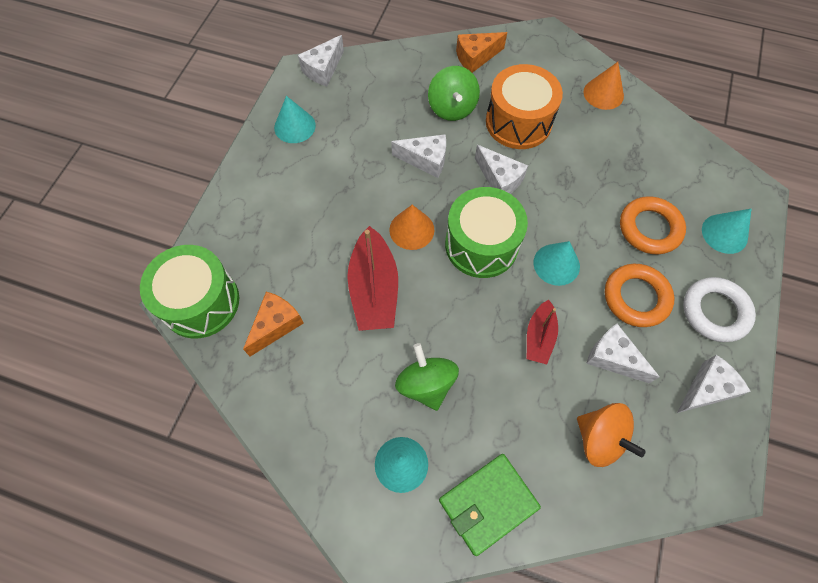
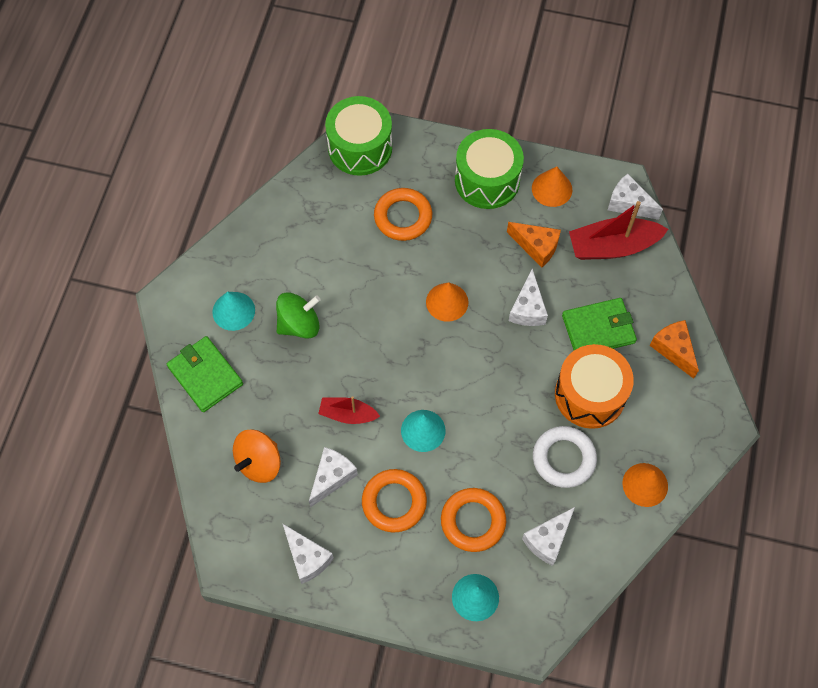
camera: 85 degrees right, 0 degrees up
(276, 325) = (343, 206): orange cheese -> orange cheese (536, 247)
(294, 126) = (552, 189): turquoise cone -> orange cone
(302, 263) = (403, 217): none -> orange ring
(374, 289) = (383, 276): red boat -> red boat (612, 246)
(452, 108) = (598, 329): green spinning top -> green wallet
(481, 244) = (437, 363): green drum -> green drum (487, 180)
(499, 179) = (514, 377): white cheese -> white cheese (548, 540)
(715, 311) = (385, 576): white ring -> white ring (563, 458)

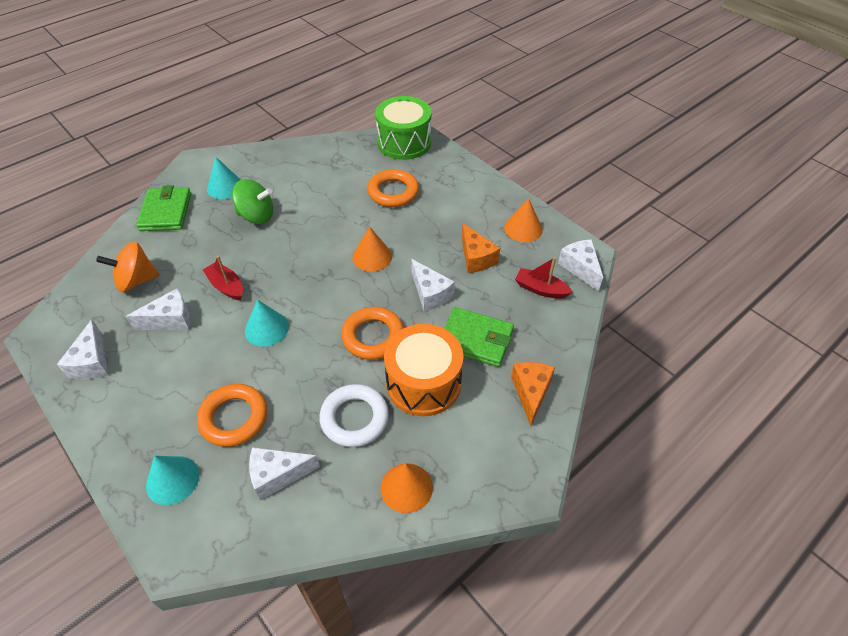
camera: 35 degrees right, 15 degrees down
(394, 502) = (192, 364): orange ring -> orange ring (373, 336)
(487, 180) = (477, 200): green drum -> none
(528, 308) = (430, 293): white cheese -> white cheese turned 75 degrees counterclockwise
(612, 246) = (540, 289): red boat -> red boat, size x0.58

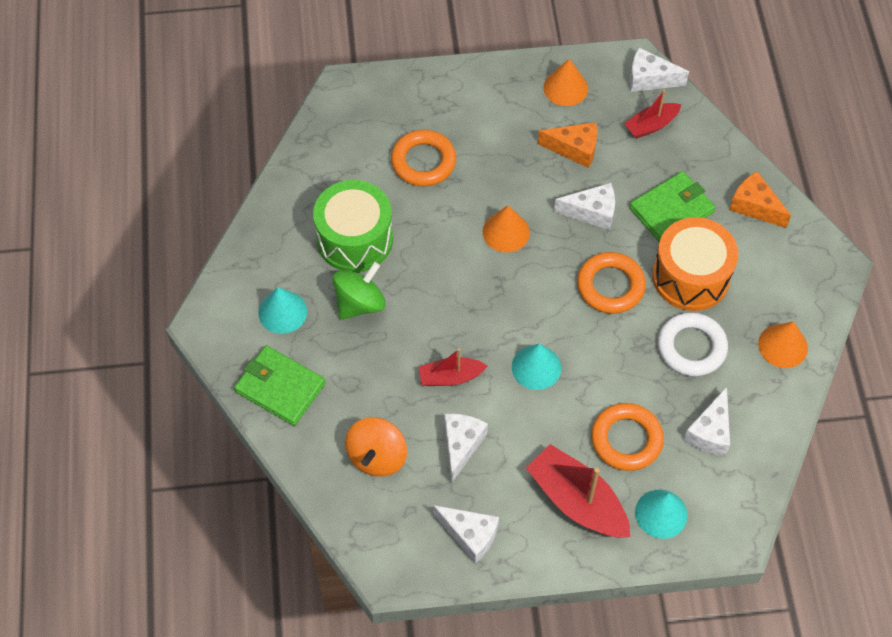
camera: 55 degrees left, 10 degrees up
(156, 413) = (577, 501): none -> red boat
(404, 142) = (348, 106): green drum -> green drum (355, 239)

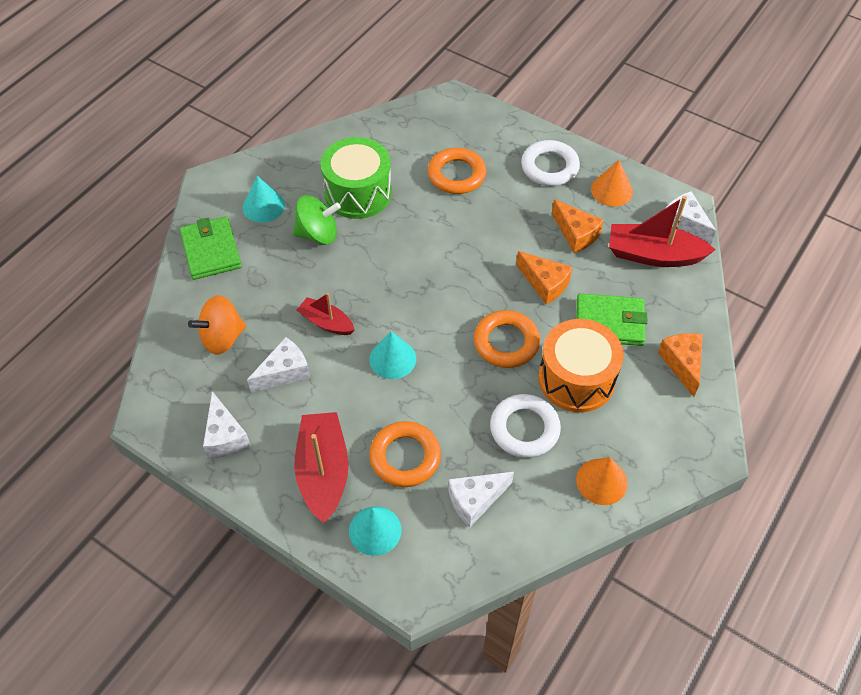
camera: 40 degrees right, 5 degrees down
(495, 100) = (549, 167): none -> white ring
(506, 232) = (467, 255): orange cone -> none
(592, 212) = (545, 284): white cheese -> orange cheese
(651, 125) = (653, 255): red boat -> red boat, size x1.71

